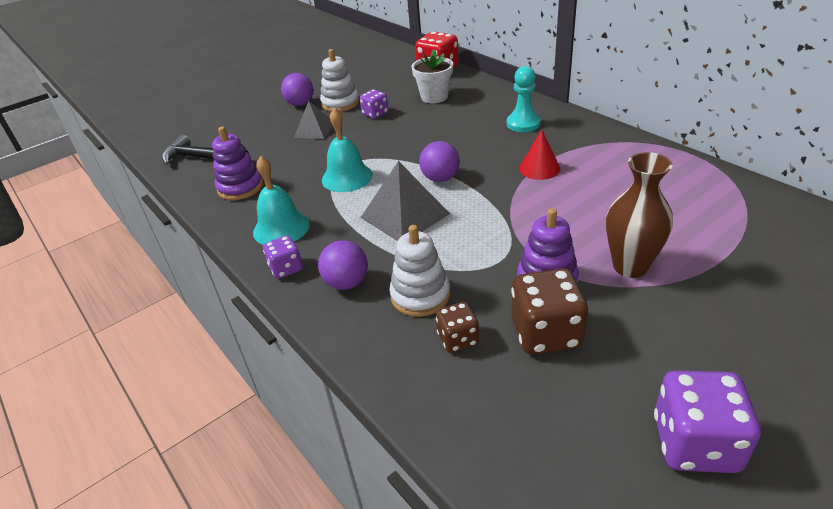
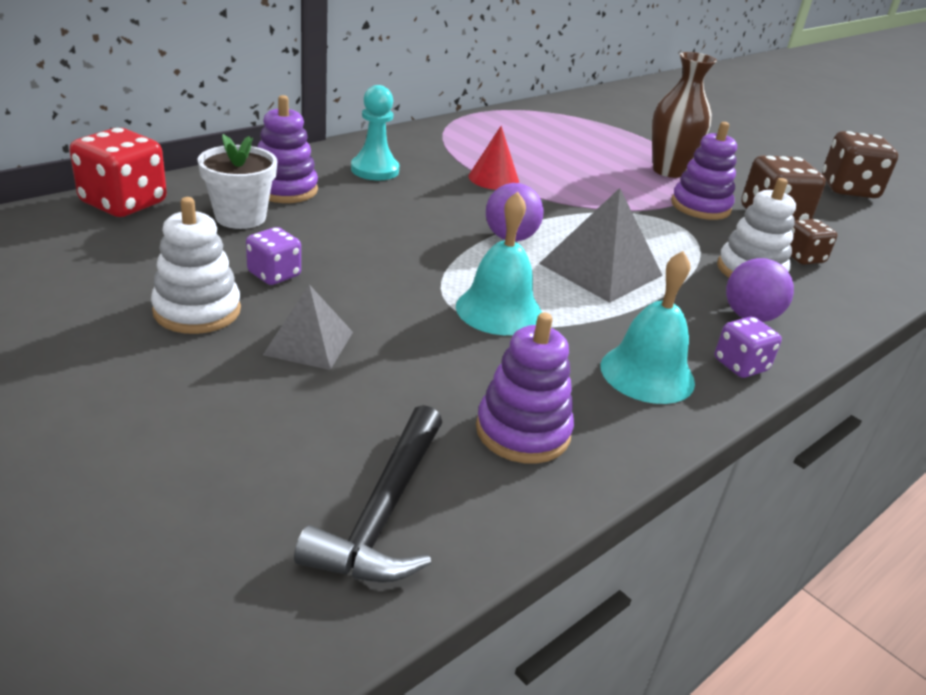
camera: 100 degrees left, 5 degrees down
(300, 104) = (159, 364): purple ball -> none
(475, 102) = (284, 189): none -> purple stacking toy
(695, 443) = (848, 189): purple dice -> brown dice

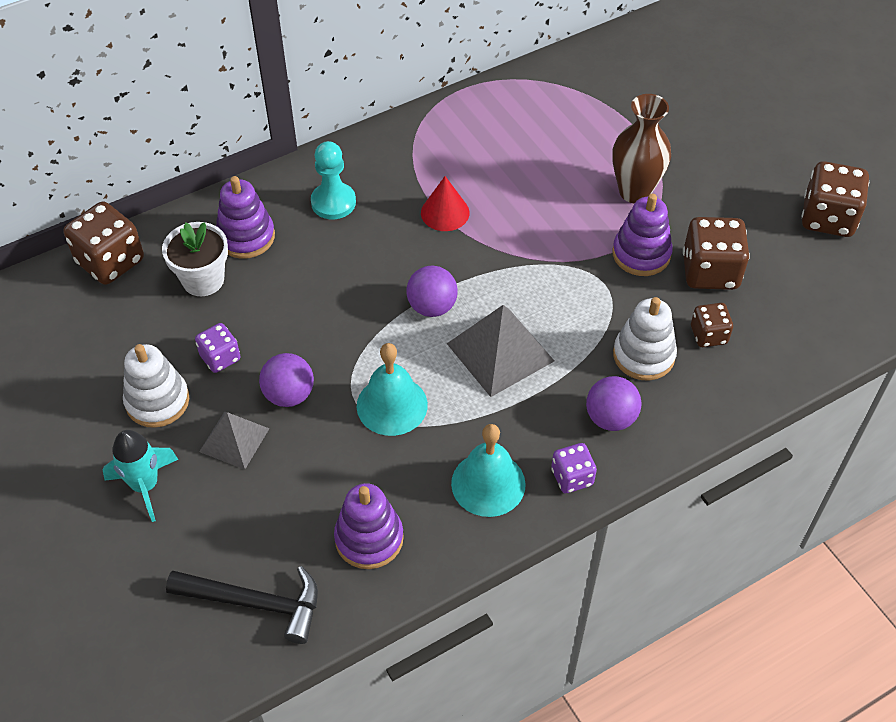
camera: 15 degrees right, 20 degrees up
(124, 203) = (110, 261): red dice -> brown dice
(189, 390) = (145, 486): none -> turquoise rocket
(370, 303) = (289, 395): none -> purple ball
(383, 512) = (255, 603): black hammer -> black hammer turned 105 degrees counterclockwise

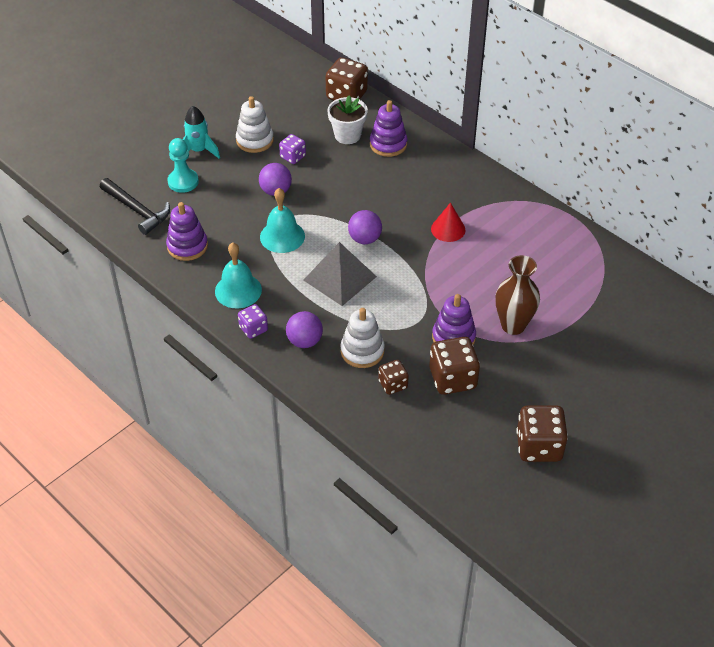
camera: 75 degrees right, 5 degrees down
(234, 440) = (238, 177): grey pyramid -> none
(255, 603) = (137, 210): black hammer -> black hammer turned 45 degrees counterclockwise
(333, 202) = (433, 175): turquoise pawn -> turquoise pawn (183, 182)

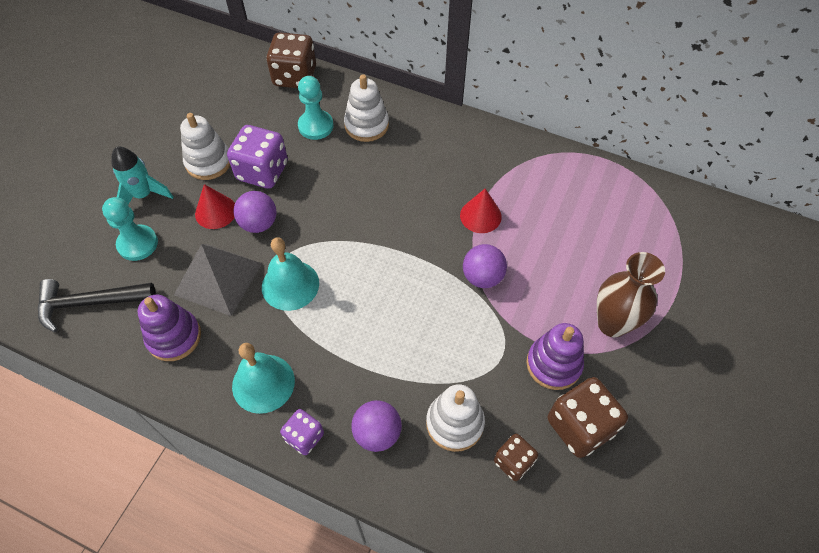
camera: 20 degrees left, 10 degrees up
(137, 210) = (90, 303): black hammer -> black hammer turned 150 degrees clockwise
(247, 175) = (216, 212): none -> red cone
(293, 157) = (262, 171): purple dice -> purple dice, size x1.74
(340, 278) = (383, 323): grey pyramid -> grey pyramid (218, 279)
(347, 135) = (316, 126): white flower pot -> turquoise pawn
(365, 239) = (391, 258): purple ball -> purple ball (482, 277)
(388, 144) = (366, 125): purple stacking toy -> white stacking toy
(539, 446) = (726, 492): brown dice -> none

